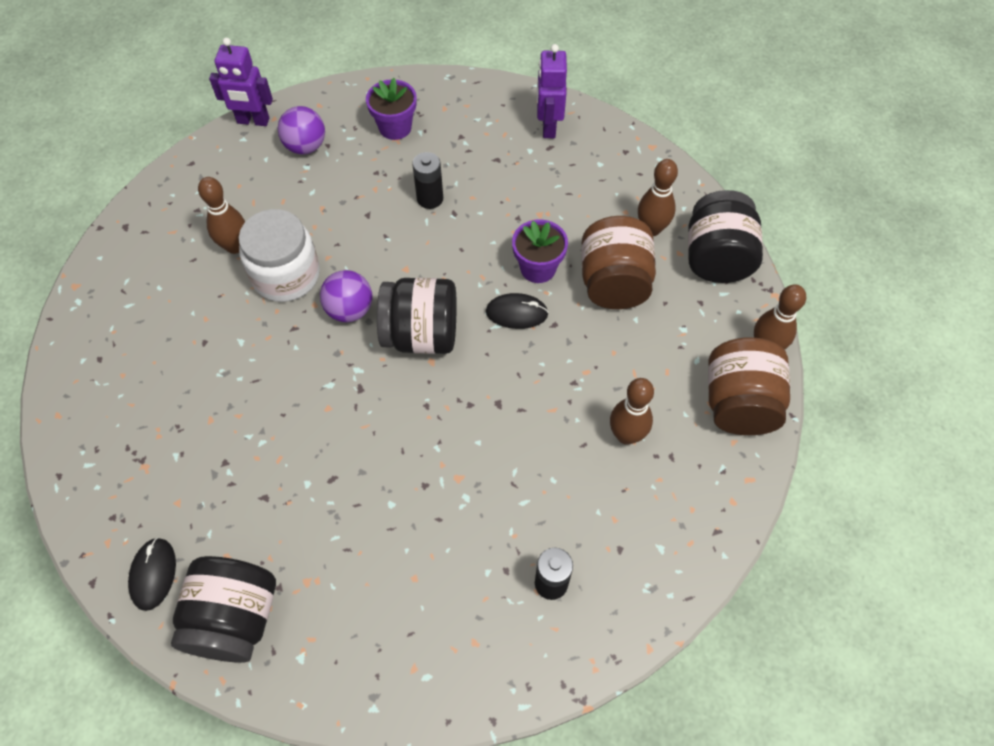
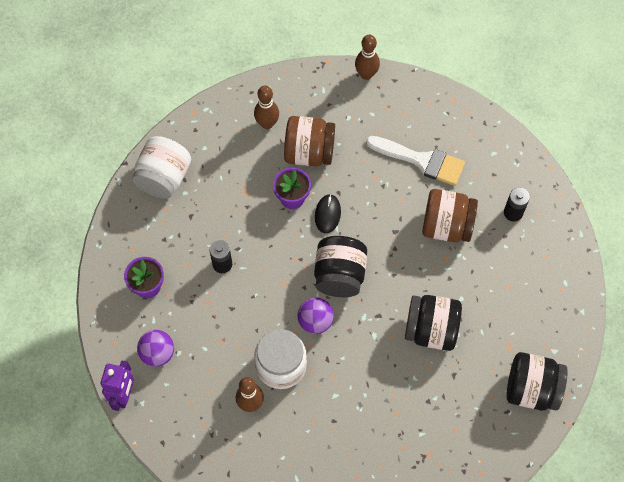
camera: 85 degrees left, 5 degrees up
(153, 574) = (503, 440): black mouse -> none
(548, 127) = (164, 178): purple robot -> white jar
(626, 435) = (421, 161): brown bowling pin -> white brush
(716, 258) = (295, 89): black jar -> black jar (431, 330)
(739, 403) = (404, 96): brown jar -> brown jar (446, 226)

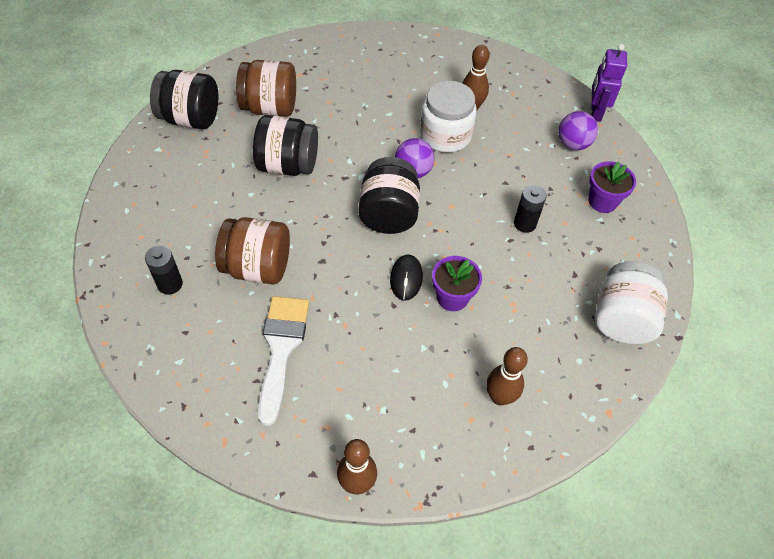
camera: 175 degrees right, 10 degrees down
(309, 152) = (436, 356): brown jar -> brown jar (270, 108)
(421, 161) = (281, 348): white brush -> white brush turned 75 degrees clockwise

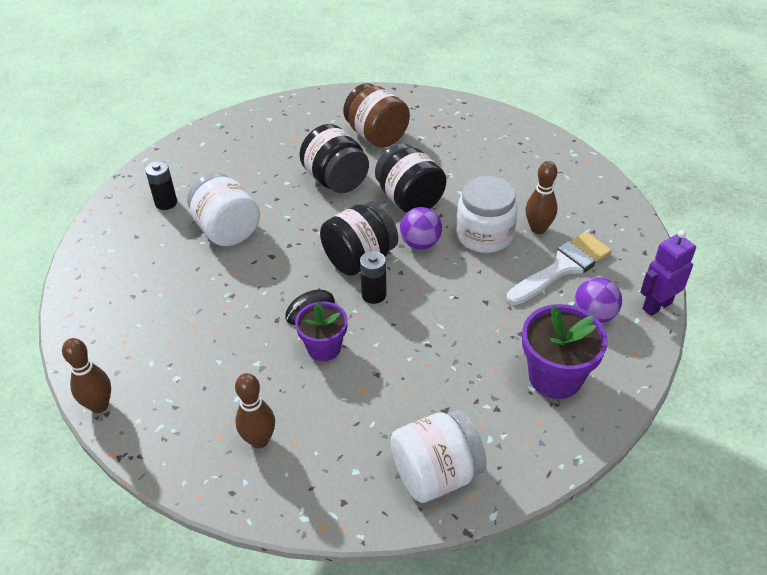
camera: 50 degrees right, 10 degrees down
(191, 119) = (314, 112): black jar -> black jar (409, 200)
(258, 267) = (227, 230): brown jar -> white jar
(281, 348) = (172, 289): white brush -> white brush (562, 267)
(525, 223) = (457, 342): black battery -> black battery (374, 295)
(602, 201) = (555, 377): purple flower pot -> purple flower pot, size x1.52

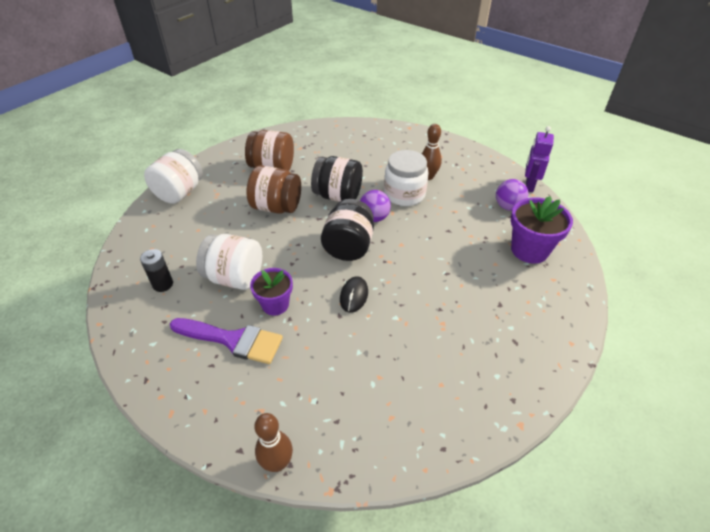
camera: 40 degrees left, 0 degrees up
(169, 285) = (233, 340): none -> purple brush
(259, 440) = (420, 400): brown bowling pin -> none
(324, 348) = (390, 314): purple flower pot -> purple flower pot (275, 304)
(336, 180) = (276, 207): black jar -> brown jar
(374, 295) = (382, 263): black battery -> none
(435, 474) = (539, 344): white jar -> white jar (179, 193)
(562, 267) = (464, 190): white brush -> none

